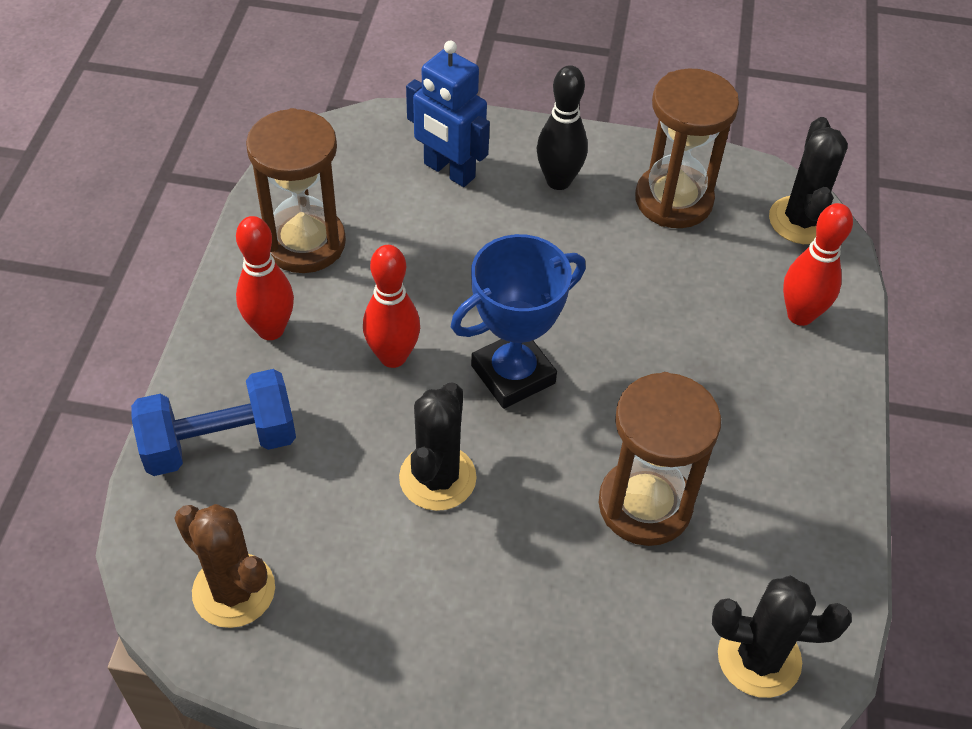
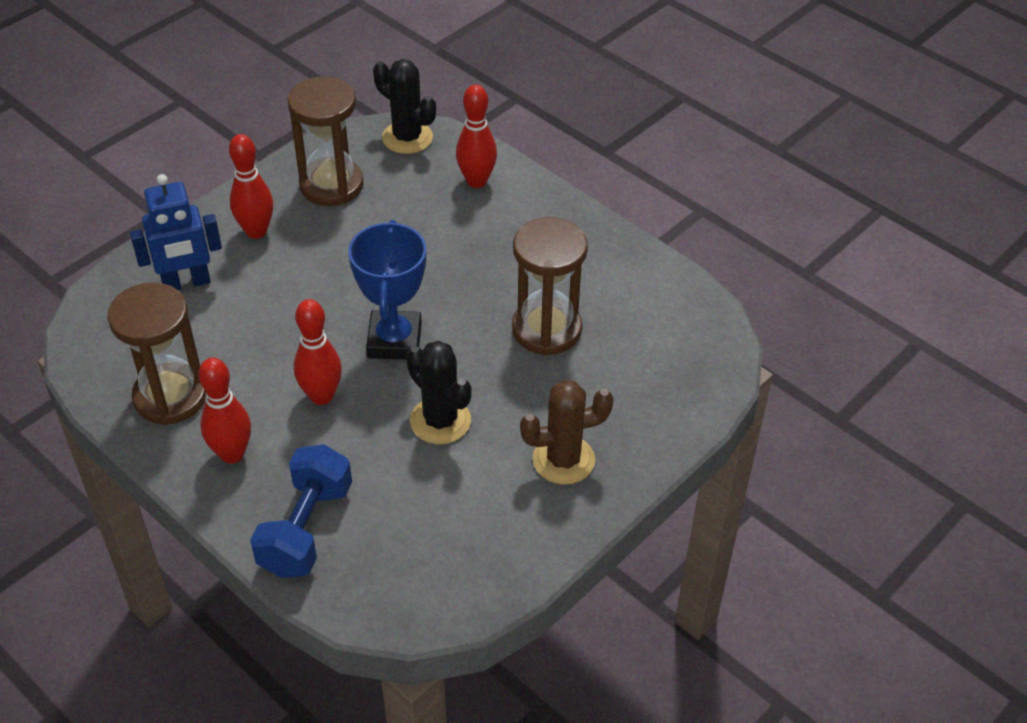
camera: 55 degrees left, 5 degrees down
(234, 590) = (435, 574): brown cactus -> brown cactus (563, 460)
(558, 181) = (256, 231): black bowling pin -> red bowling pin
(759, 658) = (685, 336): black cactus -> none

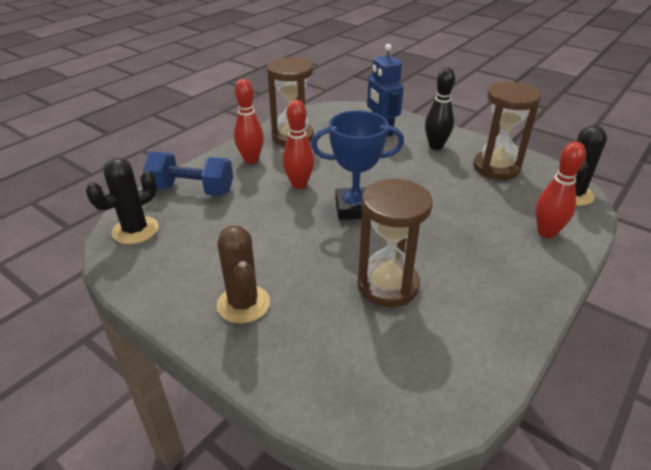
camera: 85 degrees right, 10 degrees down
(256, 231) = (435, 146): red bowling pin -> black bowling pin
(440, 421) = (281, 235): black cactus -> black cactus (135, 230)

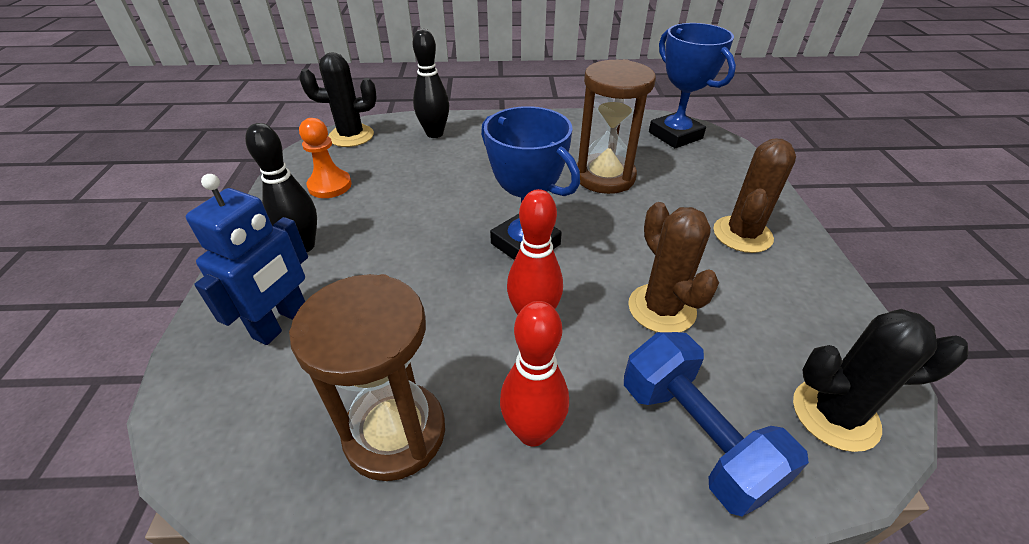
camera: 130 degrees left, 5 degrees up
(248, 224) = (661, 309): none -> brown cactus
(410, 393) = (675, 135): none -> blue trophy
(496, 168) = (330, 186): brown hourglass -> orange pawn
(546, 232) = (434, 133): red bowling pin -> black bowling pin

